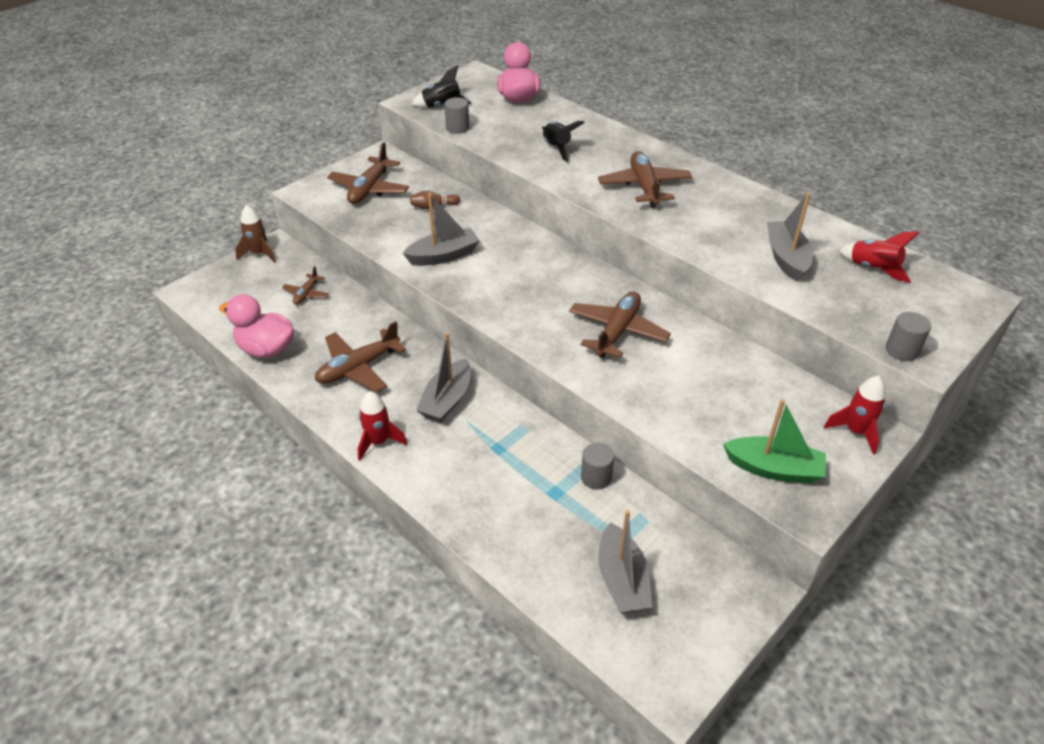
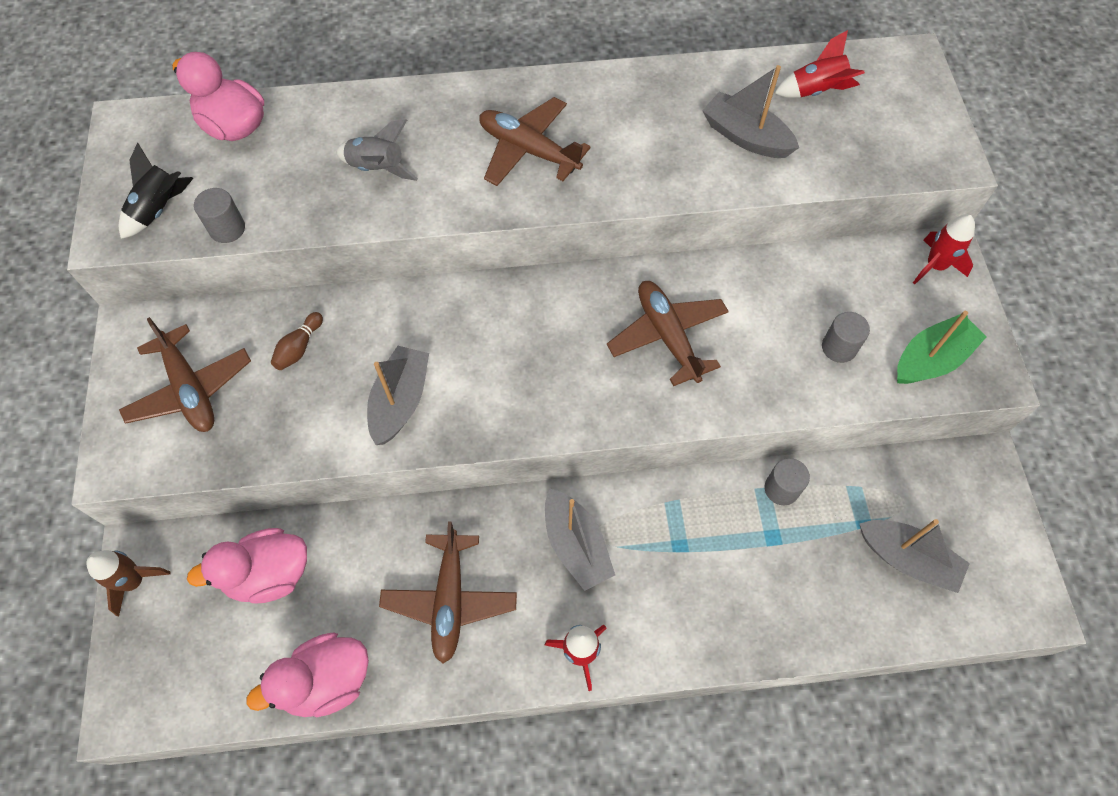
camera: 50 degrees left, 20 degrees up
(306, 294) = (269, 574): brown plane -> pink duck
(557, 148) = (377, 168): black rocket -> grey rocket
(901, 350) = (931, 166): grey cylinder -> grey cylinder (839, 347)

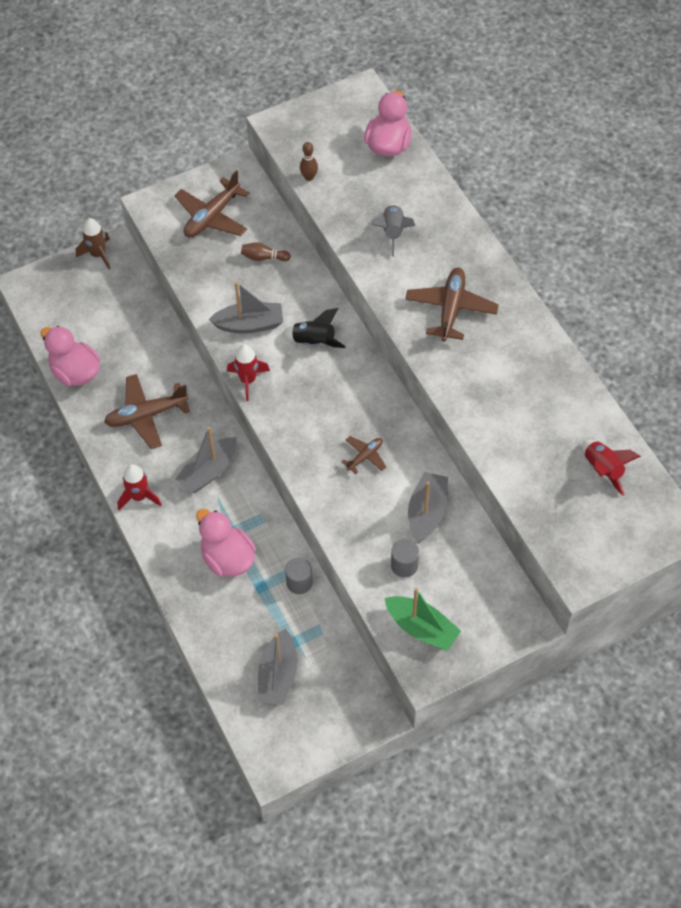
camera: 70 degrees right, 5 degrees down
(159, 209) = (307, 138): black rocket -> black rocket (314, 341)
(227, 229) = (309, 177): grey cylinder -> brown bowling pin
(269, 574) = (127, 317): pink duck -> pink duck (227, 558)
(667, 336) = (365, 456): brown plane -> brown plane, size x0.54
(746, 137) = (531, 435): grey boat -> grey boat (427, 512)
(935, 266) = (509, 615): red rocket -> red rocket (248, 380)

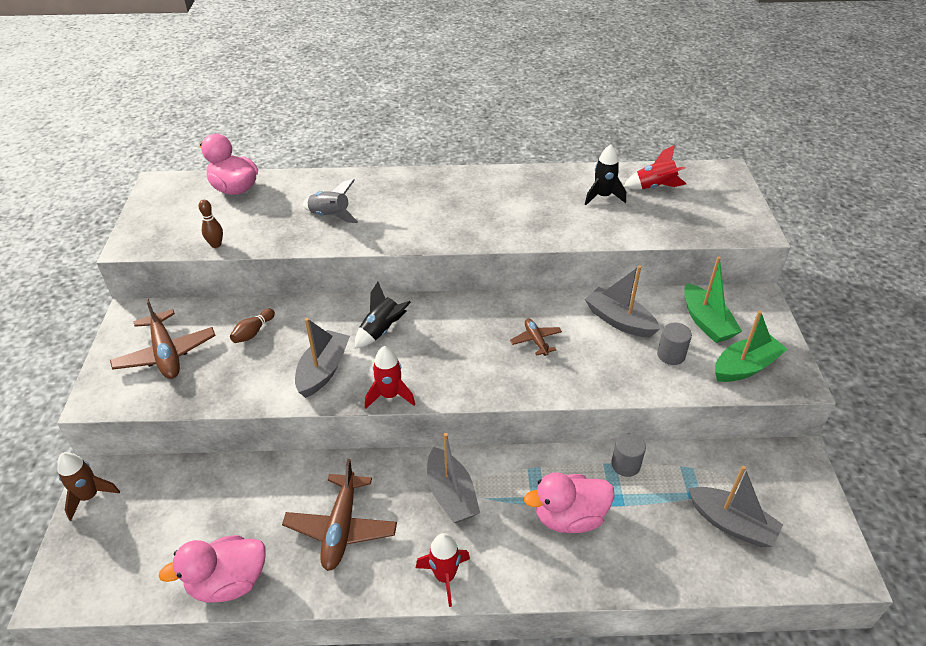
camera: 65 degrees left, 15 degrees down
(451, 309) = (441, 211): brown plane -> none
(466, 584) = (706, 322): none -> green boat
(556, 430) = (603, 196): none -> black rocket

